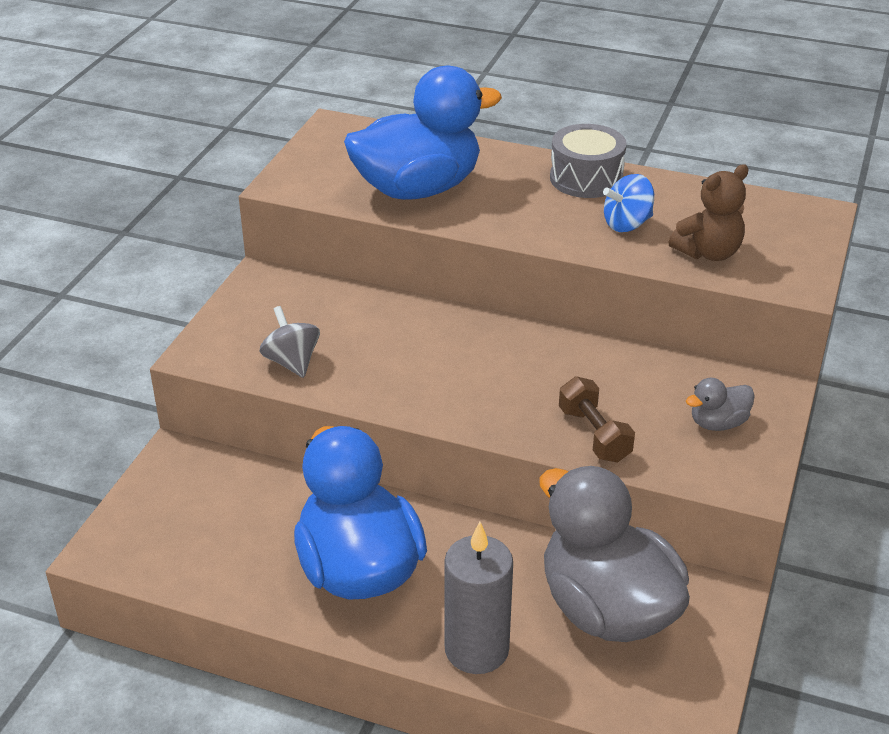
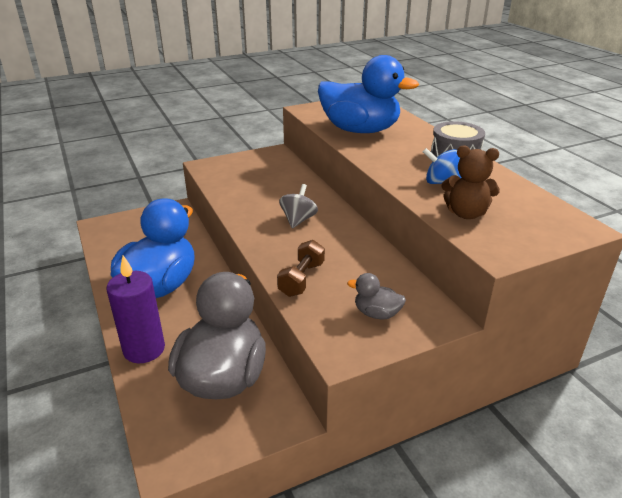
camera: 45 degrees right, 5 degrees down
(292, 362) = (231, 183): grey spinning top -> grey spinning top (298, 220)
(476, 649) = (144, 349): grey candle -> purple candle

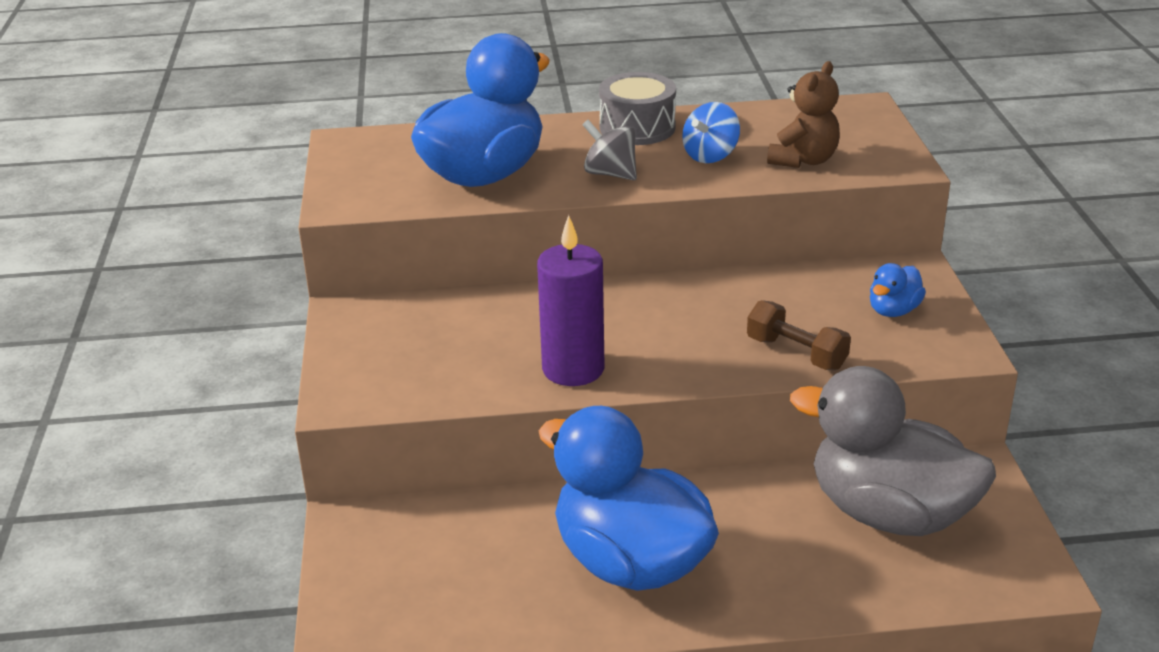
camera: 70 degrees left, 0 degrees up
(144, 349) = (803, 592): purple candle -> purple candle (573, 369)
(298, 220) = (626, 329): grey spinning top -> grey spinning top (610, 174)
(376, 313) = (893, 310): grey duck -> blue duck

